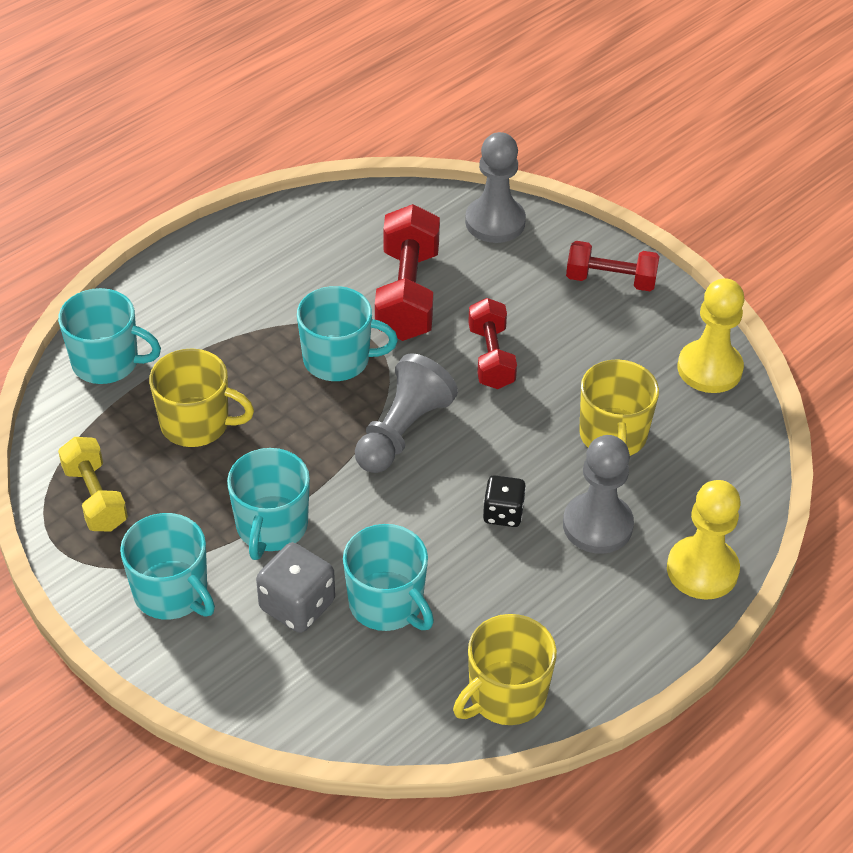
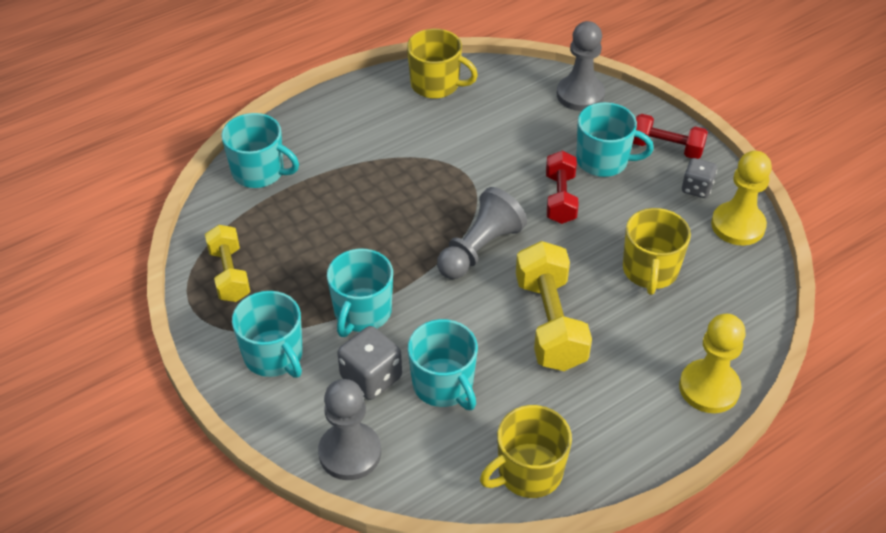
camera: 10 degrees right, 0 degrees up
(197, 424) = (319, 226): yellow mug -> yellow mug (436, 85)
(338, 359) = (438, 188): turquoise mug -> turquoise mug (603, 161)
(407, 294) = (501, 143): red dumbbell -> none
(503, 513) = (550, 323): black dice -> yellow dumbbell
(597, 525) = (626, 341): grey pawn -> grey pawn (350, 453)
(654, 327) = (697, 188): none -> grey dice

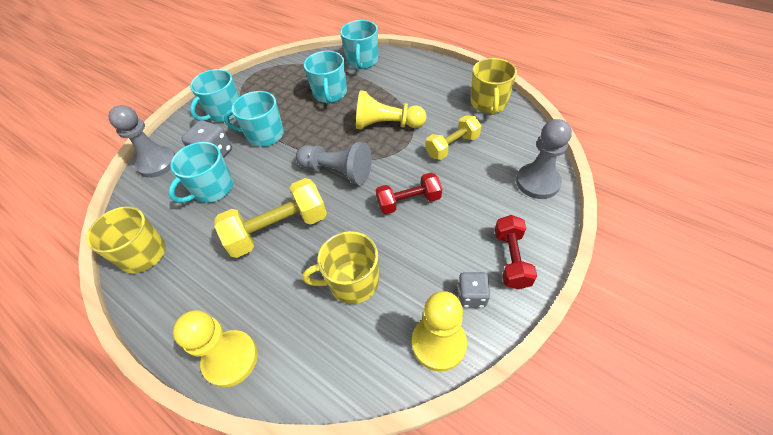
camera: 75 degrees right, 5 degrees up
(229, 274) = (279, 78): yellow dumbbell -> yellow dumbbell (452, 146)
(419, 182) = (387, 125): none -> yellow pawn
(603, 161) = (467, 218): turquoise mug -> turquoise mug (330, 94)

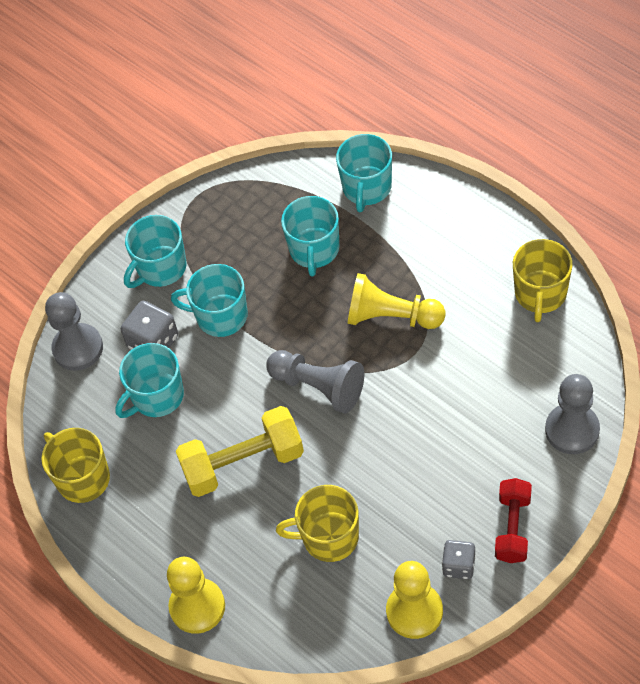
camera: 10 degrees right, 5 degrees up
(408, 201) = (405, 441): red dumbbell -> none
(452, 146) = (475, 363): yellow dumbbell -> none

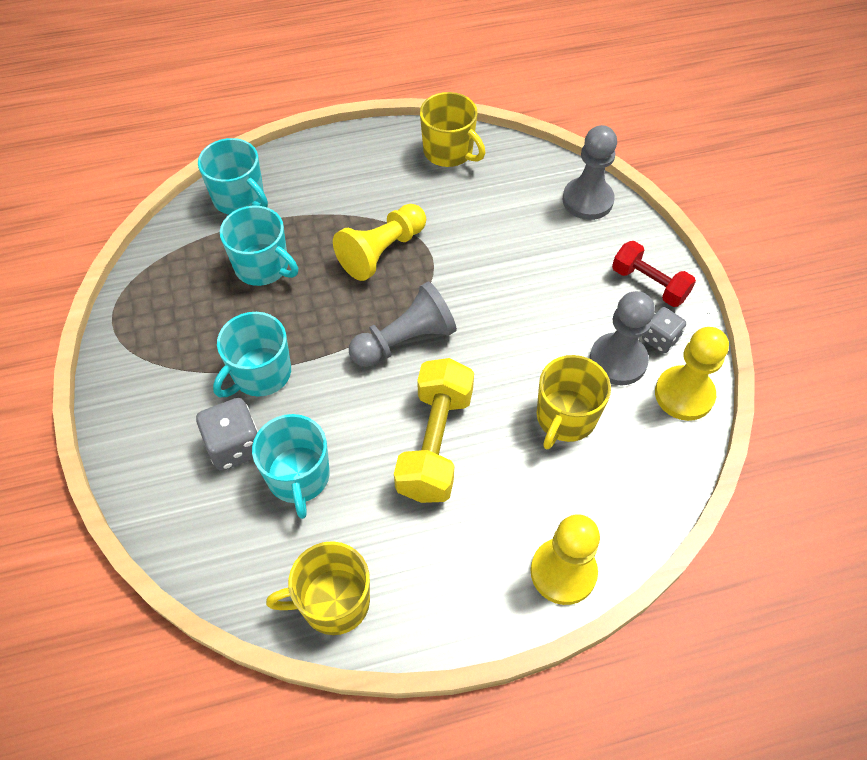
camera: 65 degrees left, 0 degrees up
(78, 348) = (176, 519): grey pawn -> grey pawn (618, 360)
(160, 268) = (159, 393): turquoise mug -> none

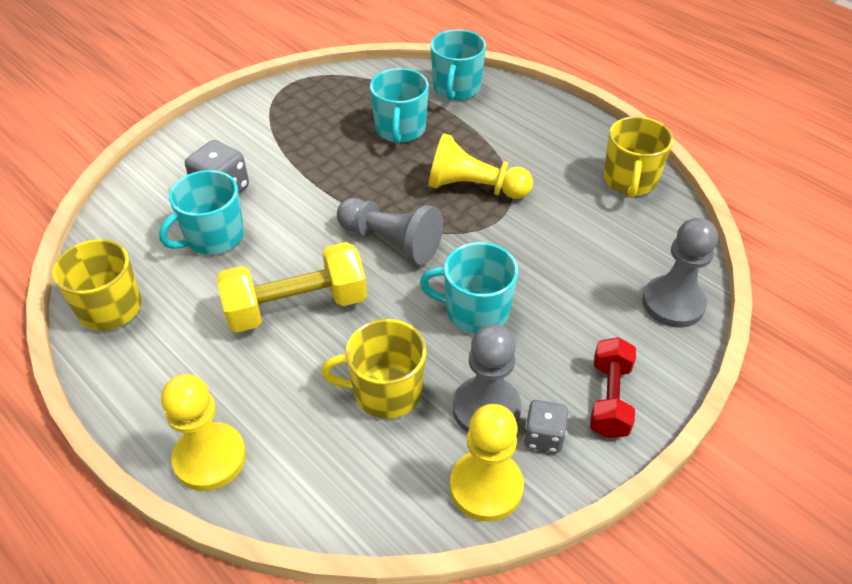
camera: 60 degrees right, 10 degrees down
(260, 374) = (296, 174): turquoise mug -> turquoise mug (475, 311)

